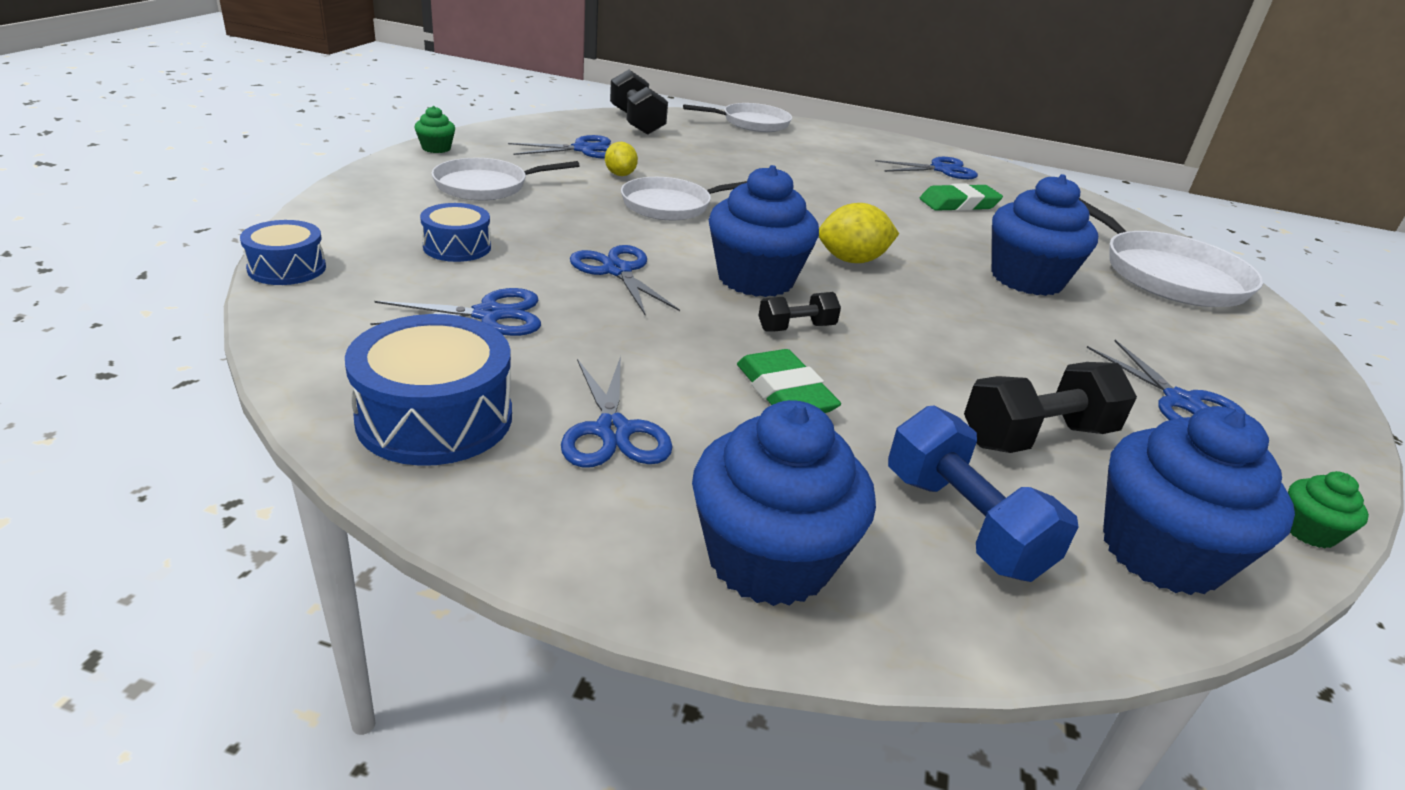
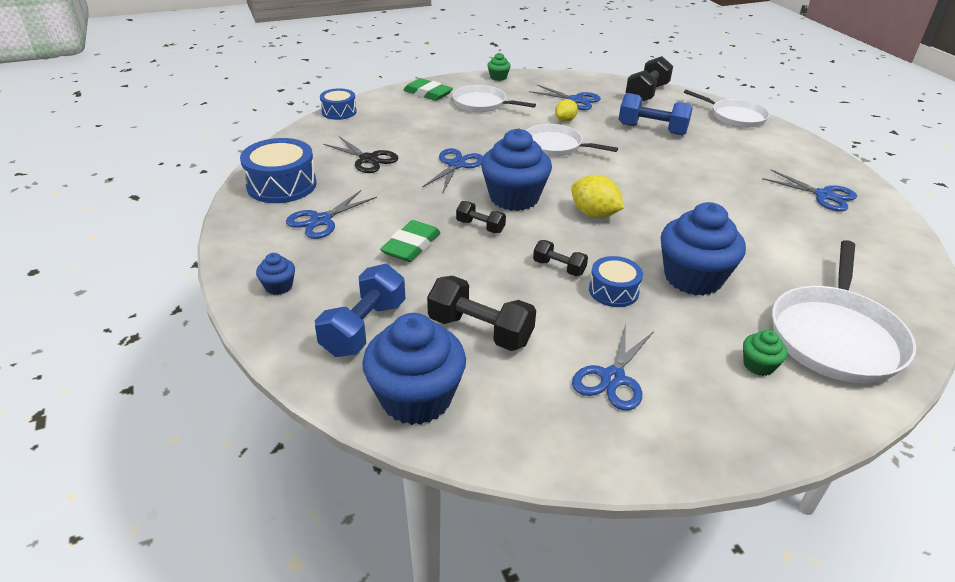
camera: 55 degrees right, 5 degrees up
(457, 247) = (412, 127): blue drum -> blue drum (613, 291)
(489, 315) = (368, 159): blue scissors -> black scissors
(716, 157) = (652, 129): none -> blue dumbbell
(769, 559) = (278, 286): blue cupcake -> blue cupcake, size x0.45
(942, 328) = (559, 268): none -> black dumbbell
(959, 204) = (771, 220): green eraser -> green eraser (427, 93)
(1308, 531) = (514, 457): green cupcake -> green cupcake (758, 365)

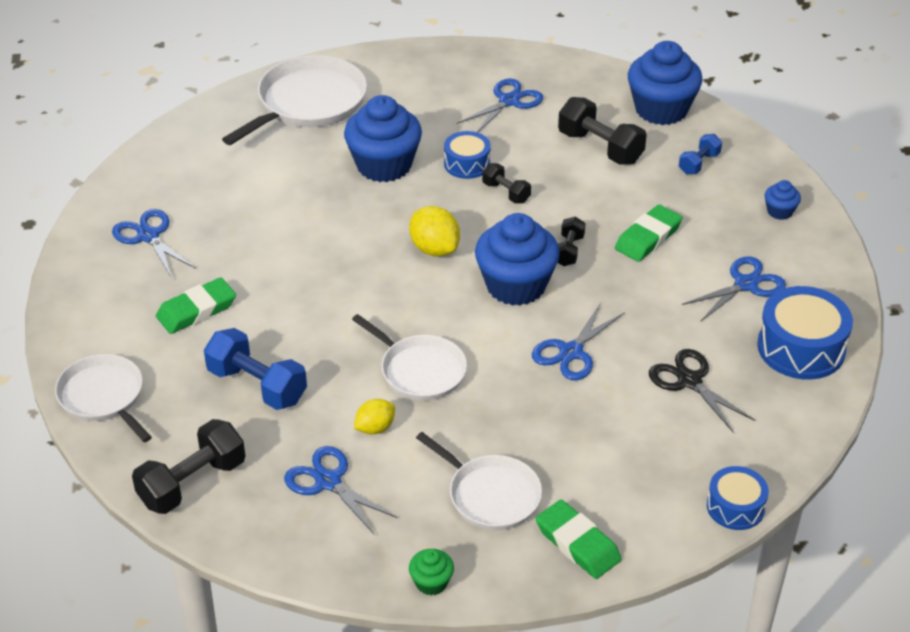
camera: 165 degrees left, 5 degrees up
(364, 328) = (699, 163): blue dumbbell -> blue dumbbell, size x0.56
(480, 226) = (568, 251): black dumbbell -> black dumbbell turned 60 degrees clockwise
(732, 158) = (196, 310): none -> green eraser
(758, 365) = (390, 94): green cupcake -> none

